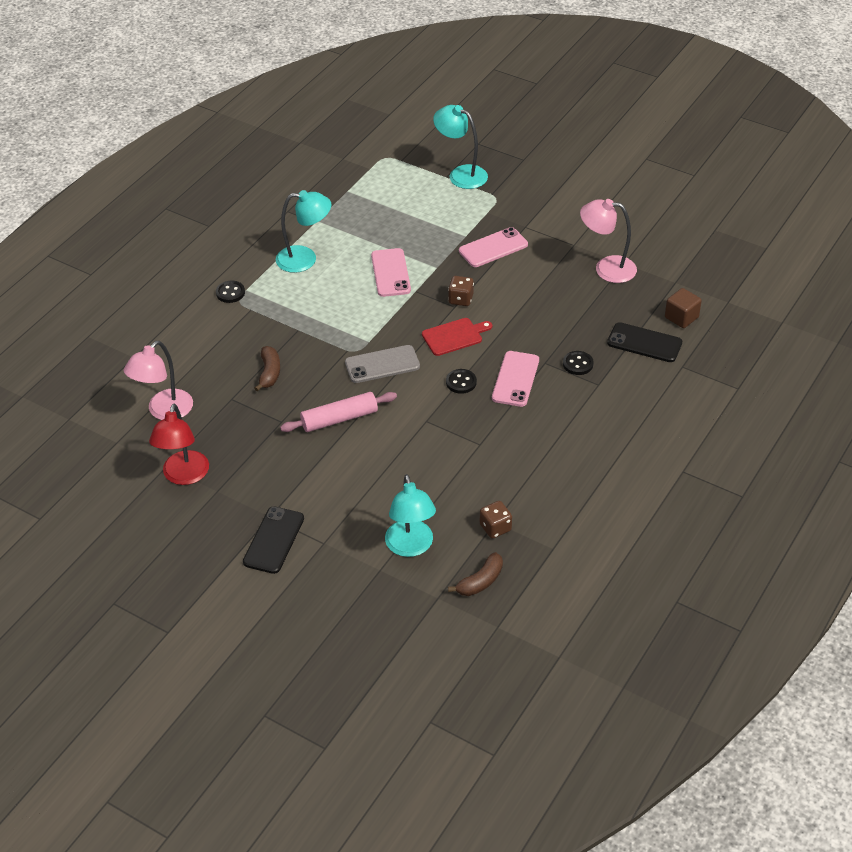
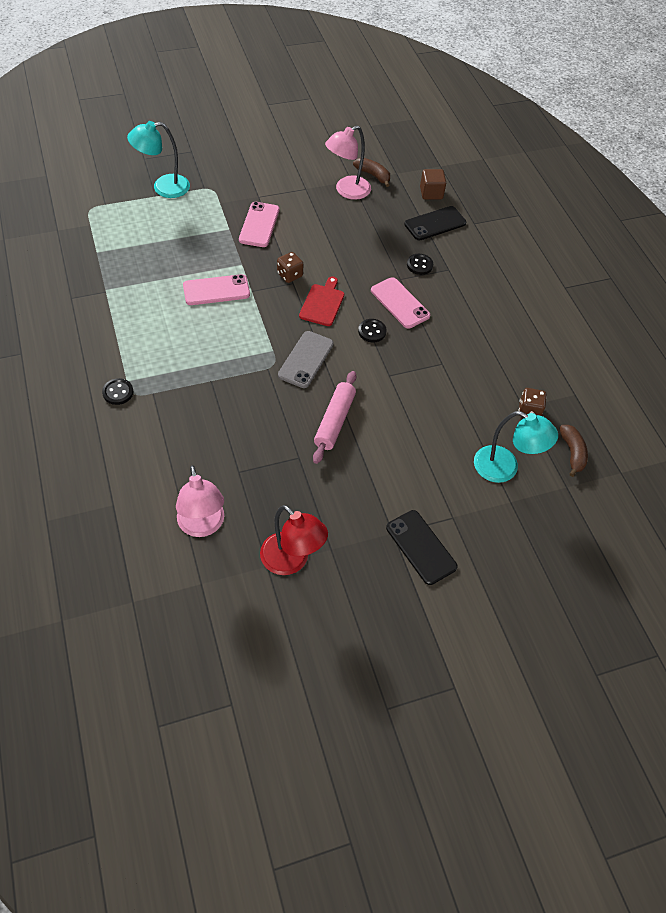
camera: 55 degrees left, 10 degrees up
(269, 373) = (238, 429): brown banana -> brown banana (373, 175)
(305, 259) = (139, 324): turquoise lamp -> none
(390, 273) = (216, 290): pink phone -> pink phone turned 45 degrees counterclockwise

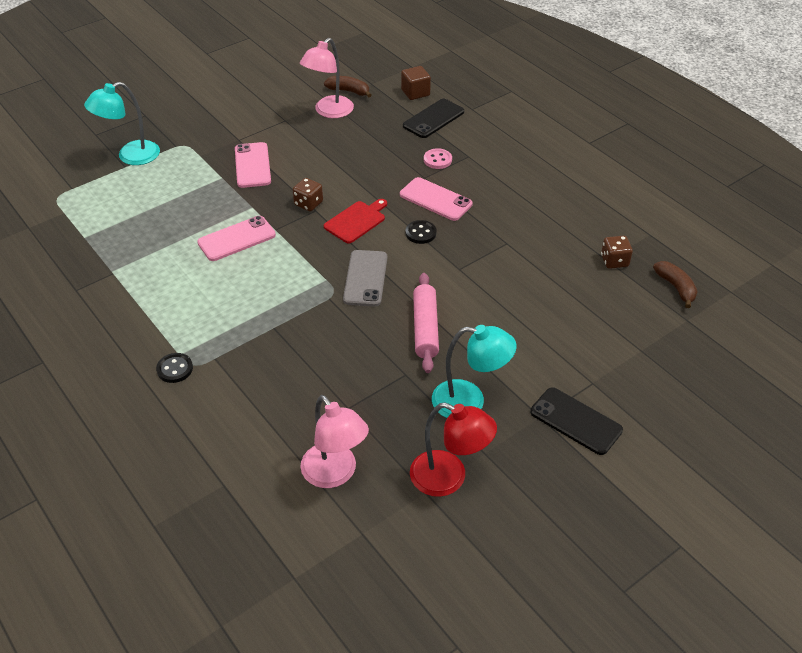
camera: 15 degrees left, 10 degrees down
(322, 303) = (356, 221): red cutting board -> red cutting board turned 45 degrees clockwise
(419, 265) = (437, 160): black button -> pink button
(504, 468) = (619, 321): turquoise lamp -> turquoise lamp (469, 401)

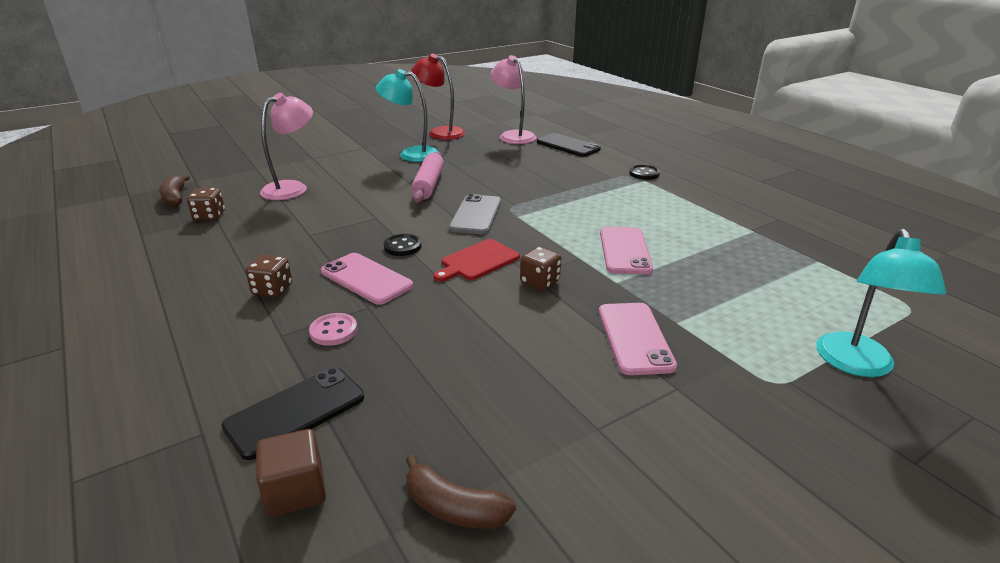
camera: 175 degrees left, 15 degrees down
(130, 156) = (857, 365): turquoise lamp -> turquoise lamp turned 135 degrees clockwise
(236, 239) = (624, 251): pink phone -> pink phone turned 60 degrees counterclockwise
(329, 112) = (505, 444): pink lamp -> pink lamp (292, 188)
(496, 186) = (272, 290): none -> brown dice
(575, 421) = (341, 145): black phone -> black phone (568, 146)

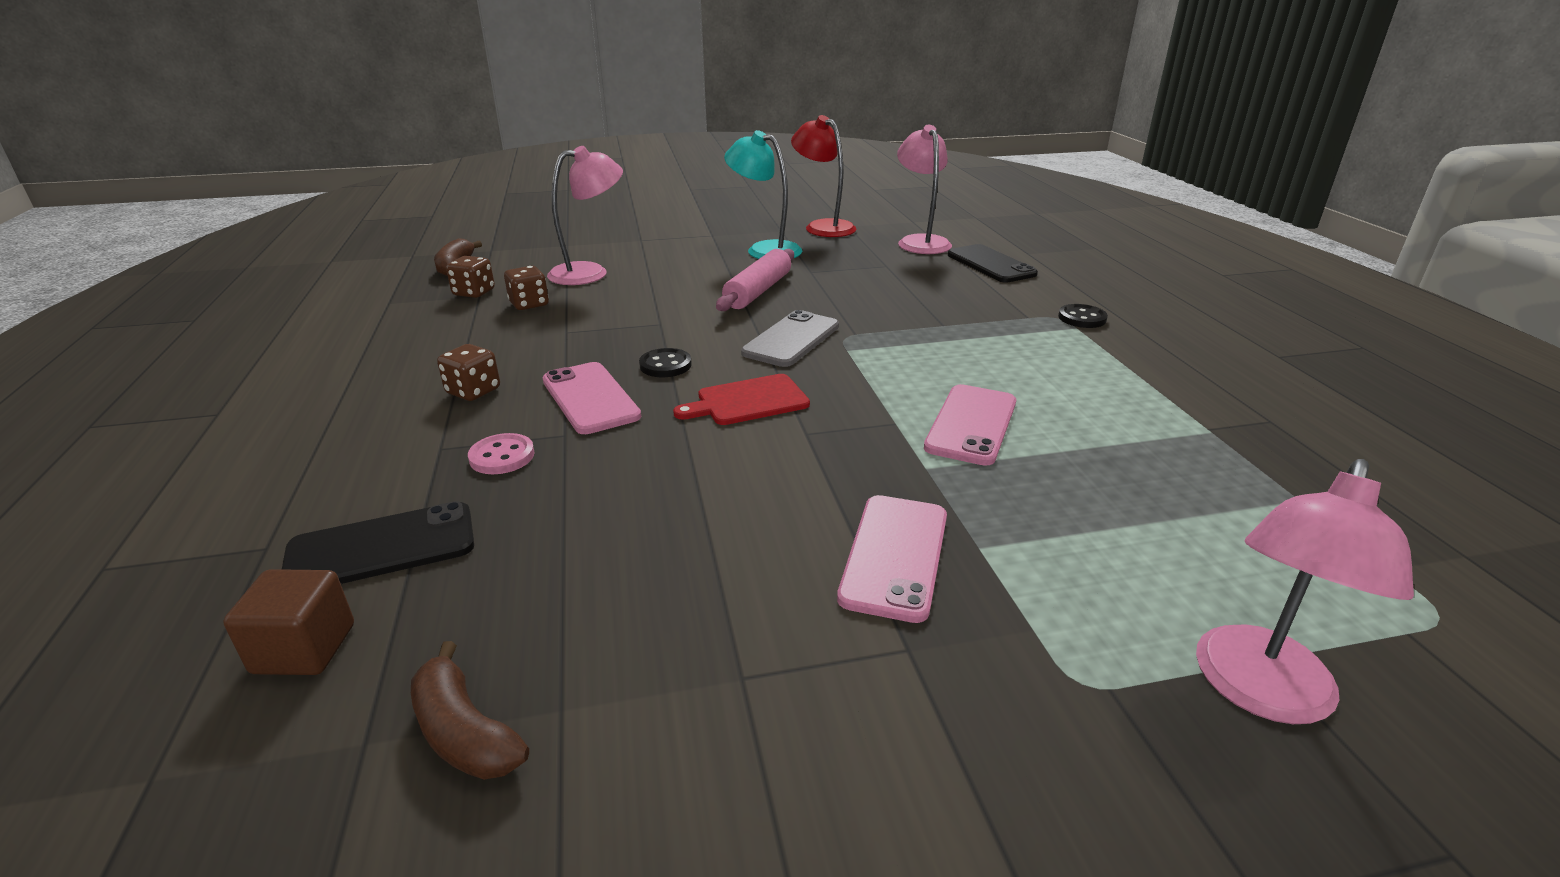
camera: 20 degrees right, 0 degrees up
(540, 282) = (812, 446): brown dice -> brown dice (529, 304)
(857, 365) = (1259, 692): turquoise lamp -> pink lamp

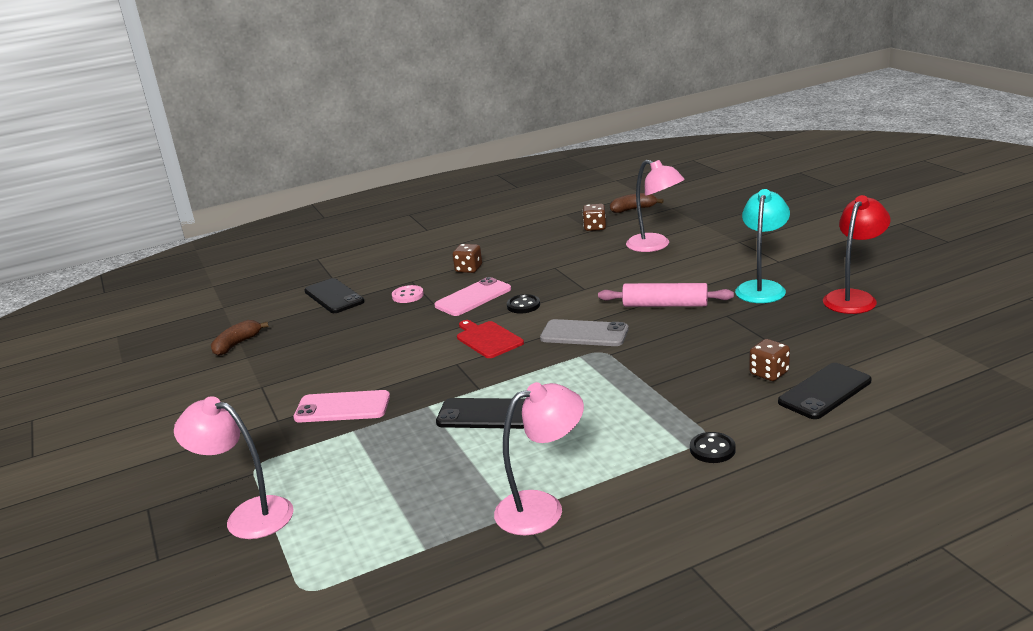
camera: 80 degrees right, 5 degrees down
(304, 649) = (276, 305): brown cube -> none
(529, 304) = (588, 246): brown dice -> brown dice (769, 373)
(920, 242) = (859, 348): pink lamp -> pink lamp (542, 508)
(971, 424) = (486, 414): pink phone -> black phone

